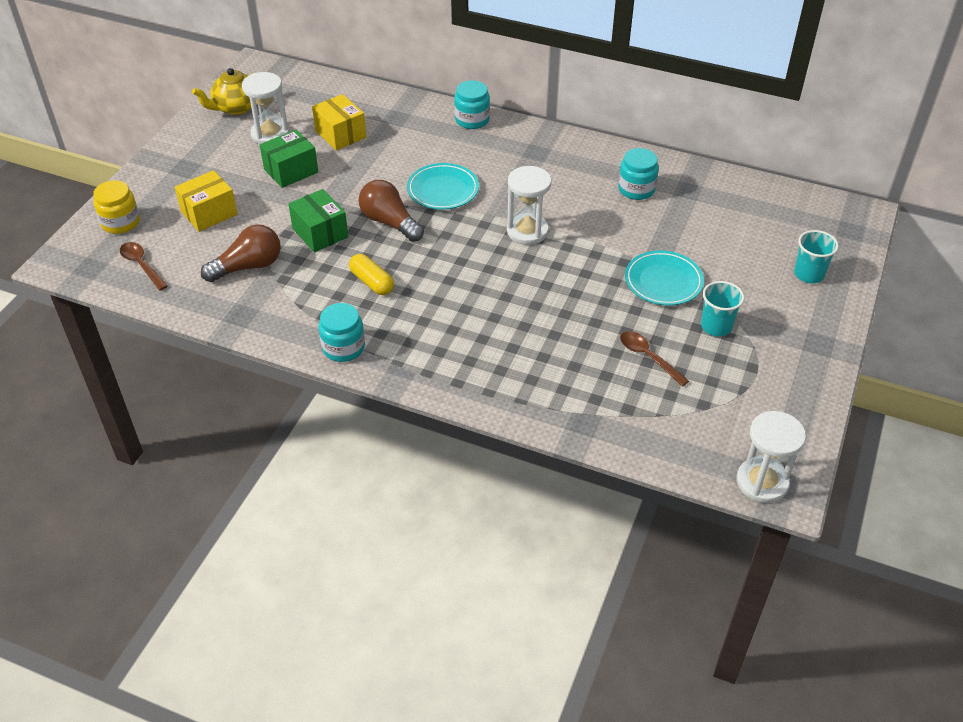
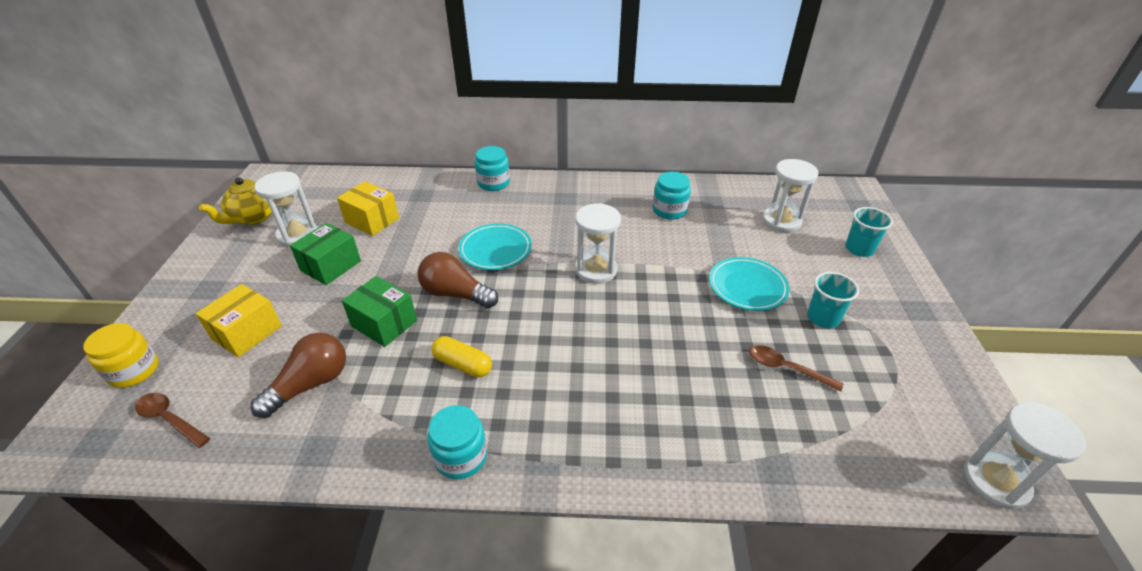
camera: 20 degrees left, 5 degrees down
(748, 227) = (781, 221): none -> white hourglass

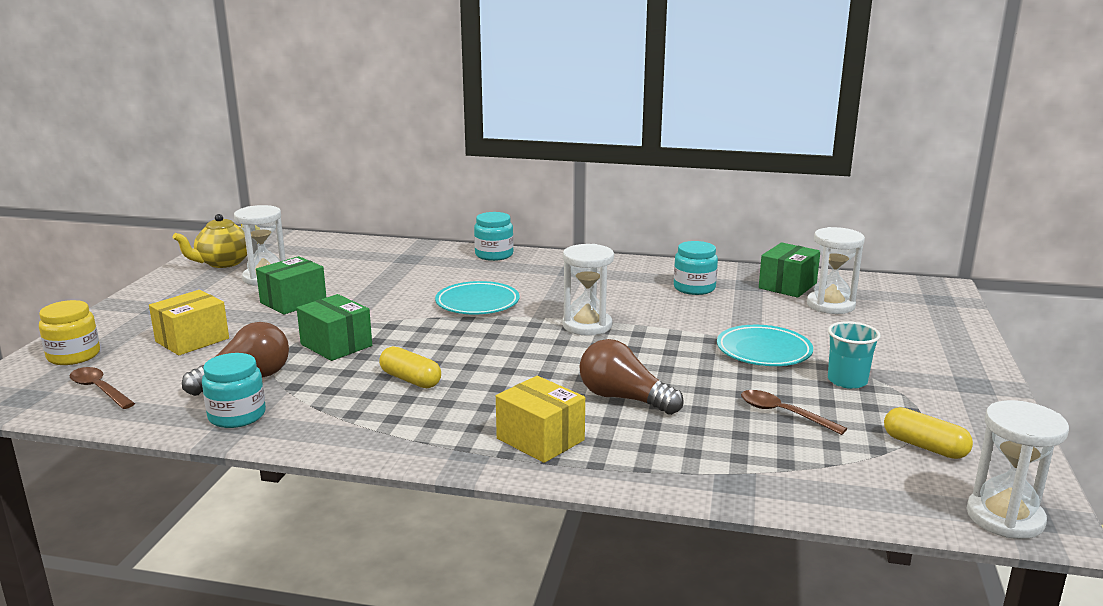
camera: 10 degrees right, 20 degrees down
(372, 220) = (348, 273): yellow box -> yellow box (540, 439)
(455, 294) = (421, 331): brown light bulb -> brown light bulb (624, 398)
(461, 457) = (385, 440): turquoise jar -> turquoise jar (237, 415)
(741, 200) = (787, 286): none -> green box
(859, 249) = (920, 333): turquoise cup -> none
(907, 396) = (924, 446): none -> yellow capsule

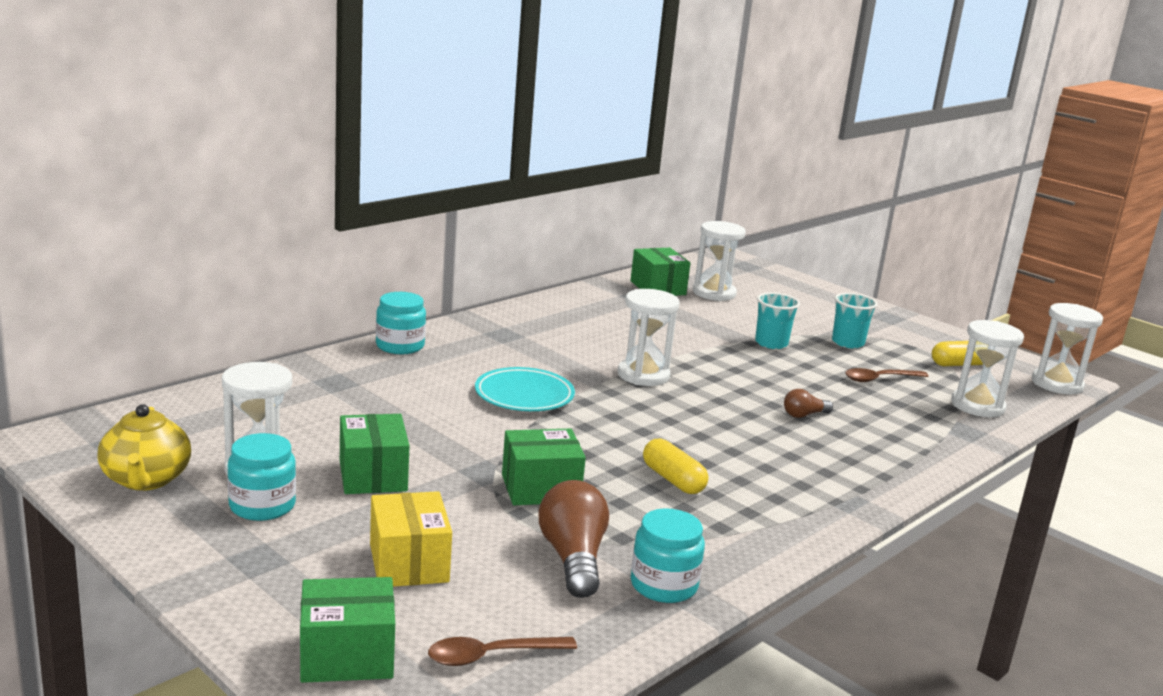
camera: 60 degrees left, 0 degrees up
(74, 356) = (347, 655): yellow jar -> green box
(410, 379) = (673, 480): yellow capsule -> yellow capsule turned 75 degrees clockwise
(540, 439) = (847, 467): yellow box -> none
(624, 398) = (804, 415): brown light bulb -> brown light bulb, size x0.53
(694, 288) = (616, 313): turquoise jar -> turquoise jar (262, 506)
(763, 351) = (771, 343): turquoise plate -> turquoise cup
(821, 477) = (977, 406): none -> white hourglass

